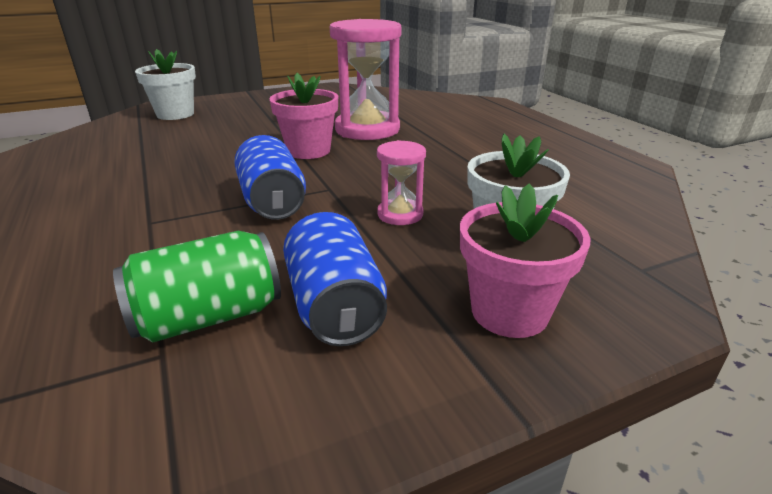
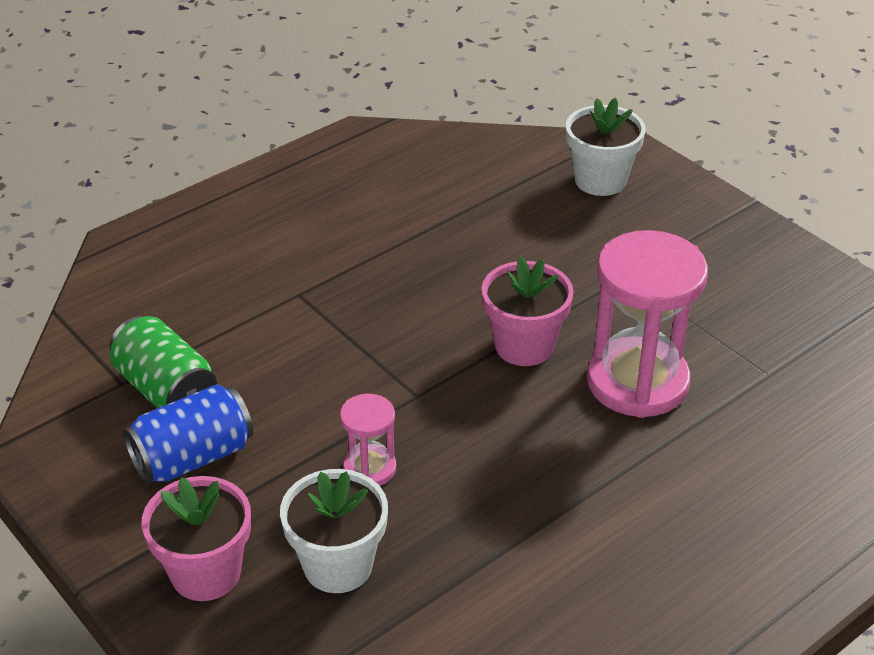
camera: 75 degrees right, 10 degrees up
(272, 202) = (367, 361): blue can -> none

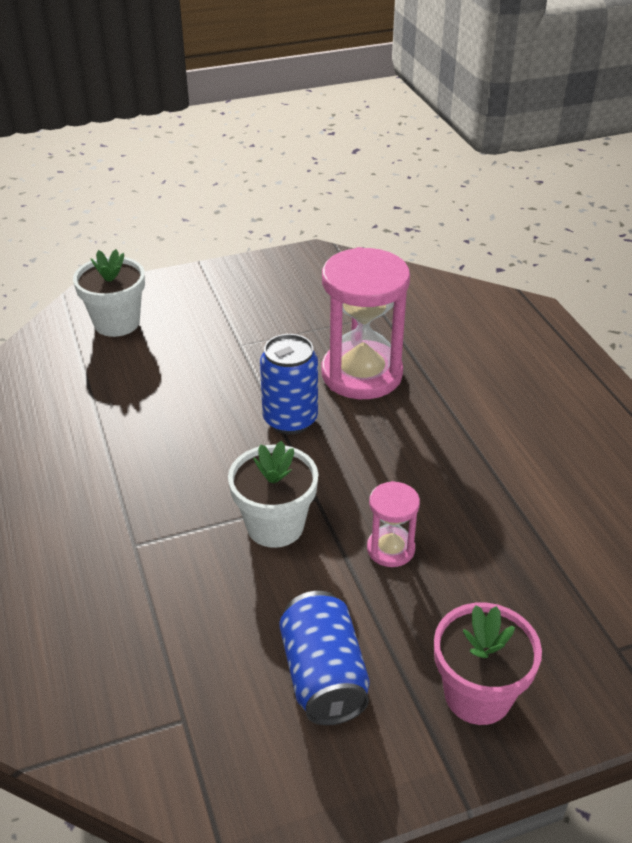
camera: 70 degrees left, 0 degrees up
(166, 390) = (215, 681): green can -> none
(338, 565) = (495, 596): white flower pot -> white flower pot (275, 526)
(524, 346) = (290, 419): pink flower pot -> blue can

